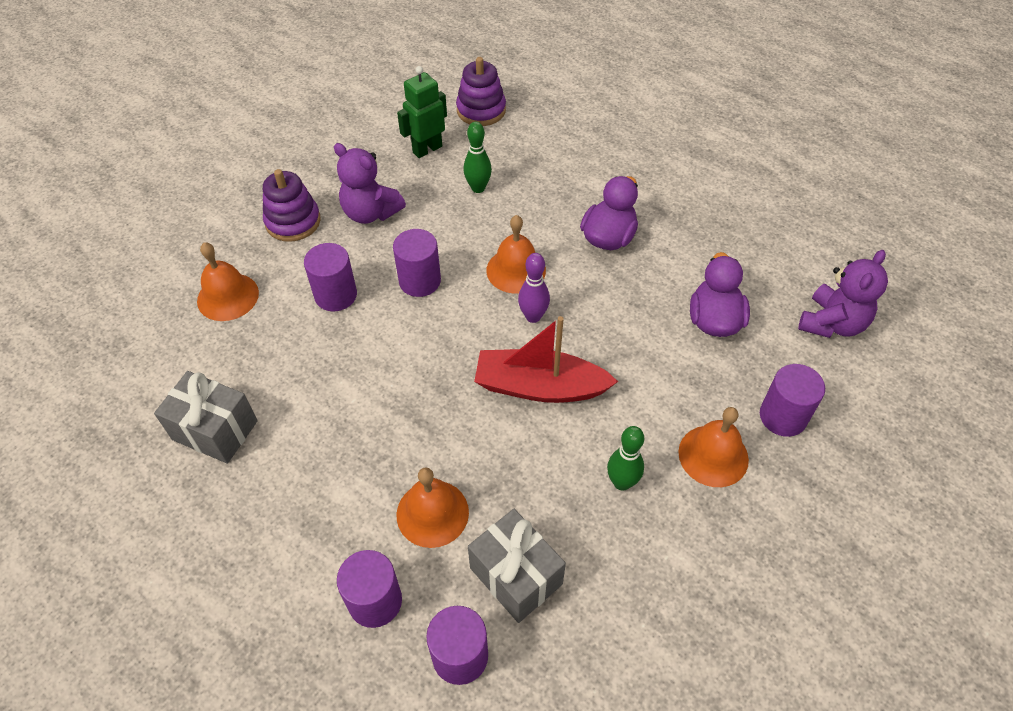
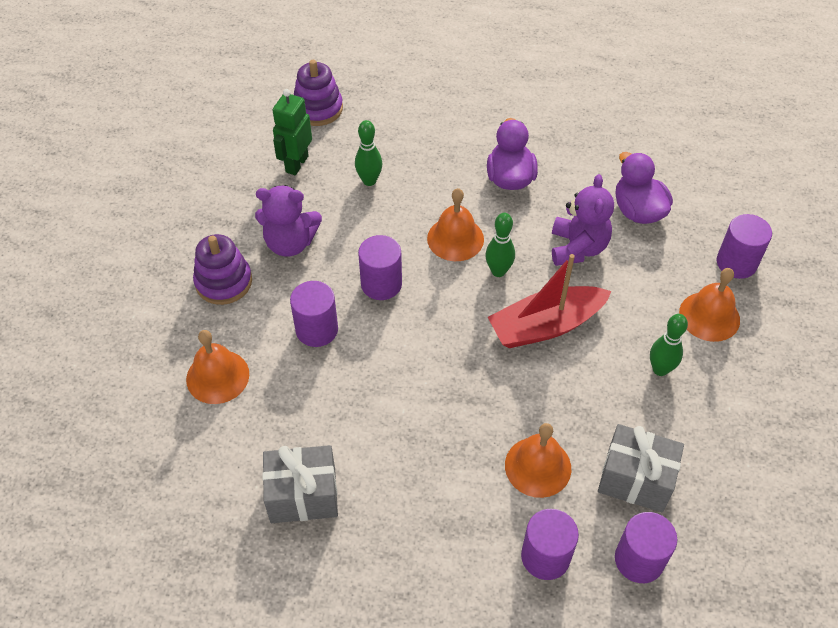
camera: 30 degrees left, 0 degrees up
(533, 316) = (498, 271): purple bowling pin -> green bowling pin
(832, 323) = (722, 175): purple teddy bear -> purple teddy bear (577, 248)

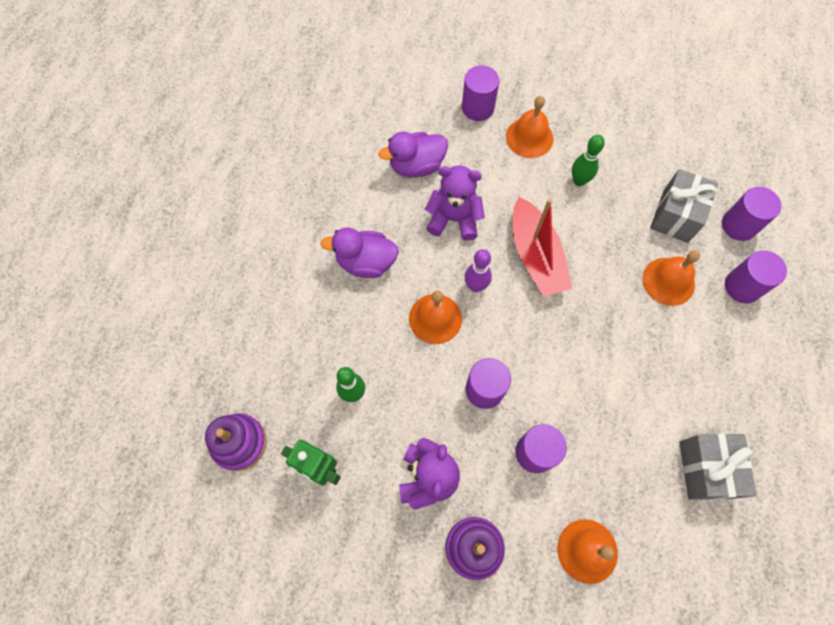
camera: 85 degrees left, 15 degrees up
(498, 271) = (475, 286): green bowling pin -> purple bowling pin

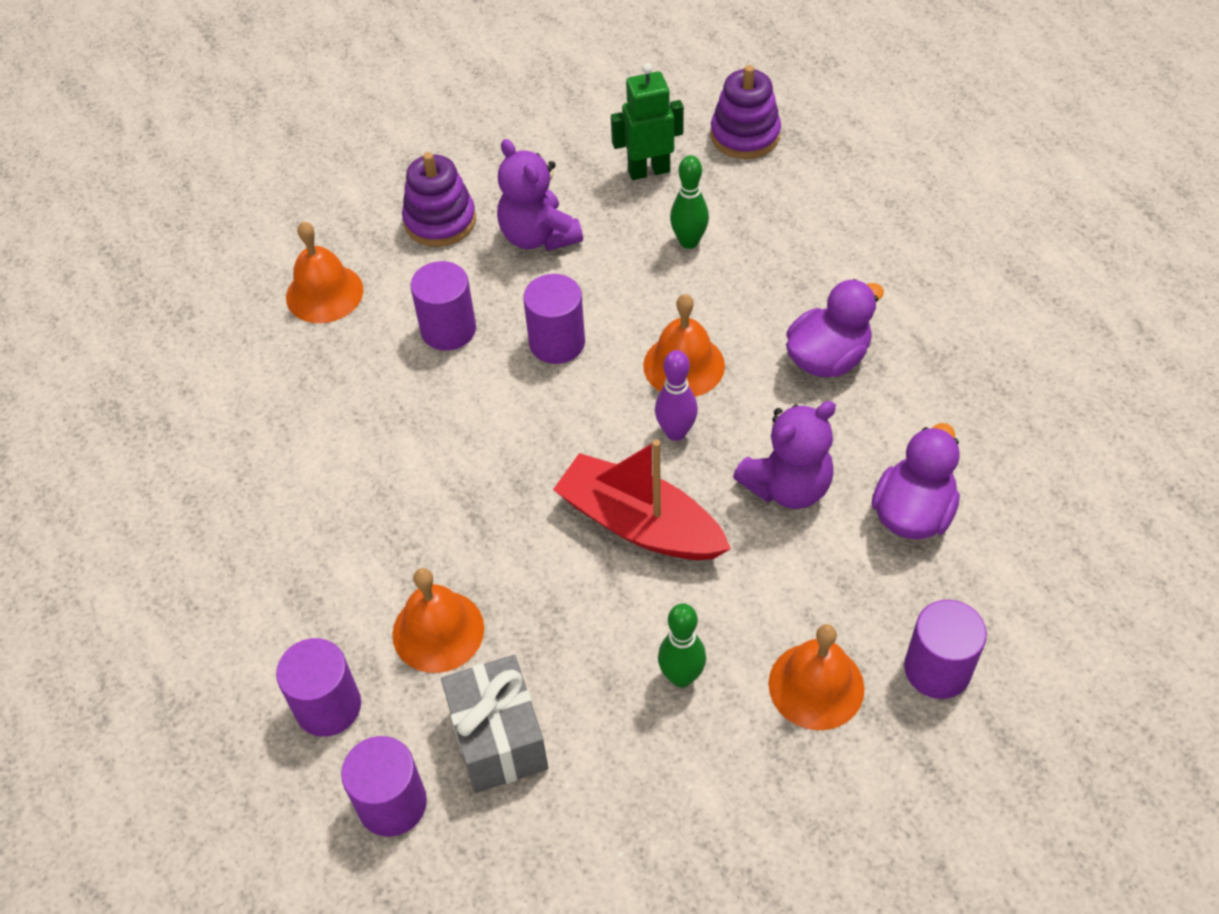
camera: 140 degrees right, 15 degrees down
(705, 469) = (243, 449): grey gift -> none

